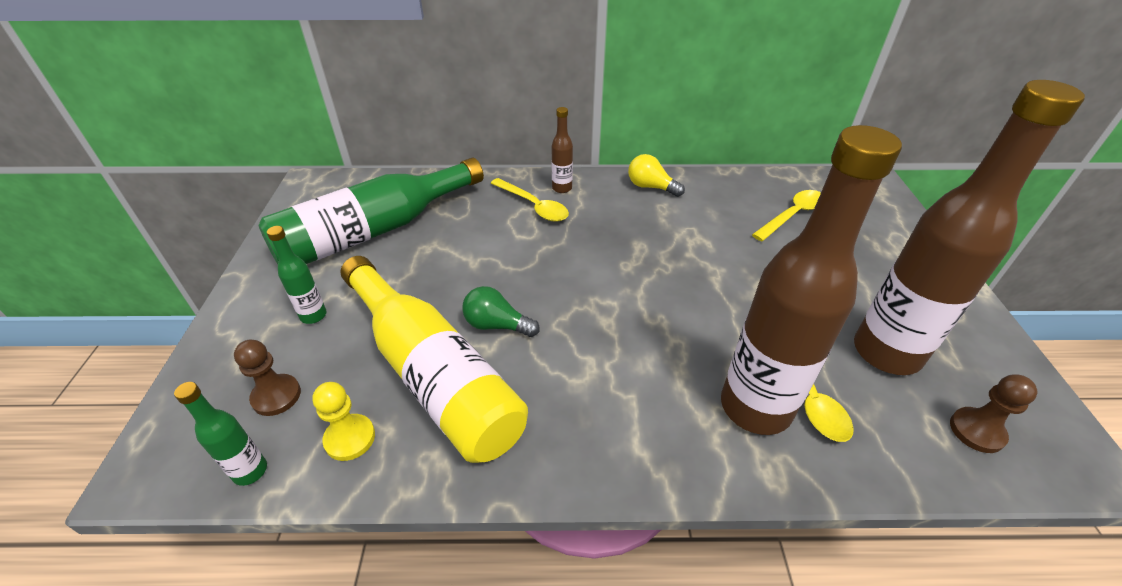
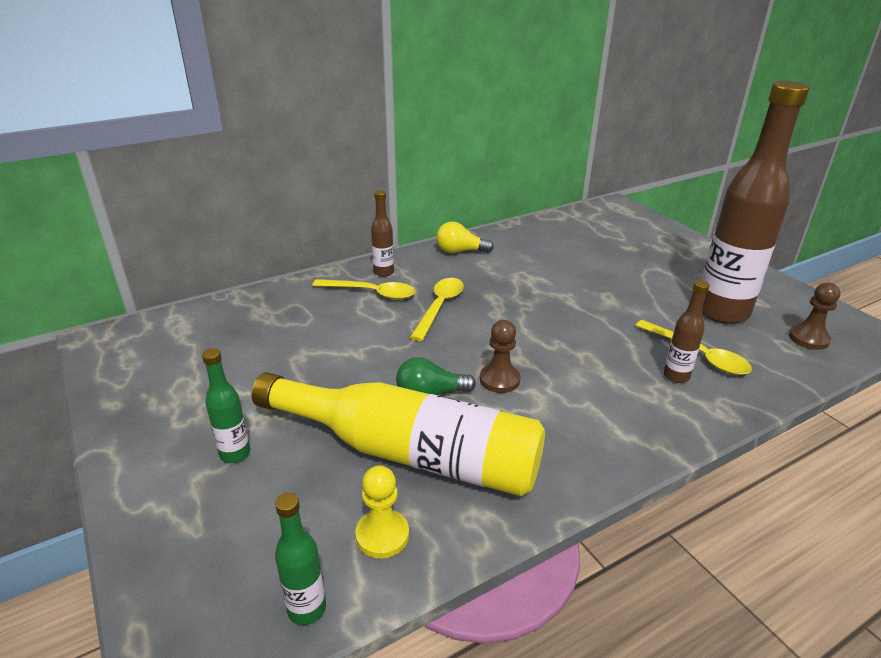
camera: 30 degrees left, 10 degrees down
(276, 396) = (267, 536): brown pawn -> brown pawn (499, 380)
(374, 231) = (227, 360): green bottle -> none
(755, 407) = (676, 376): brown bottle -> brown bottle, size x0.43
(792, 215) = (584, 242): yellow spoon -> yellow spoon (439, 307)

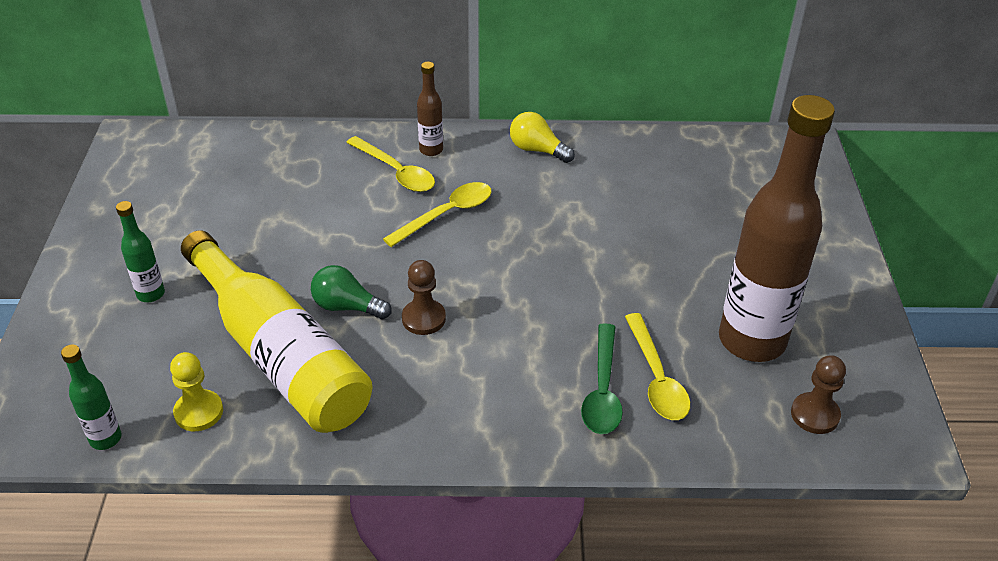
camera: 30 degrees right, 10 degrees up
(676, 376) = (602, 390): brown bottle -> green spoon

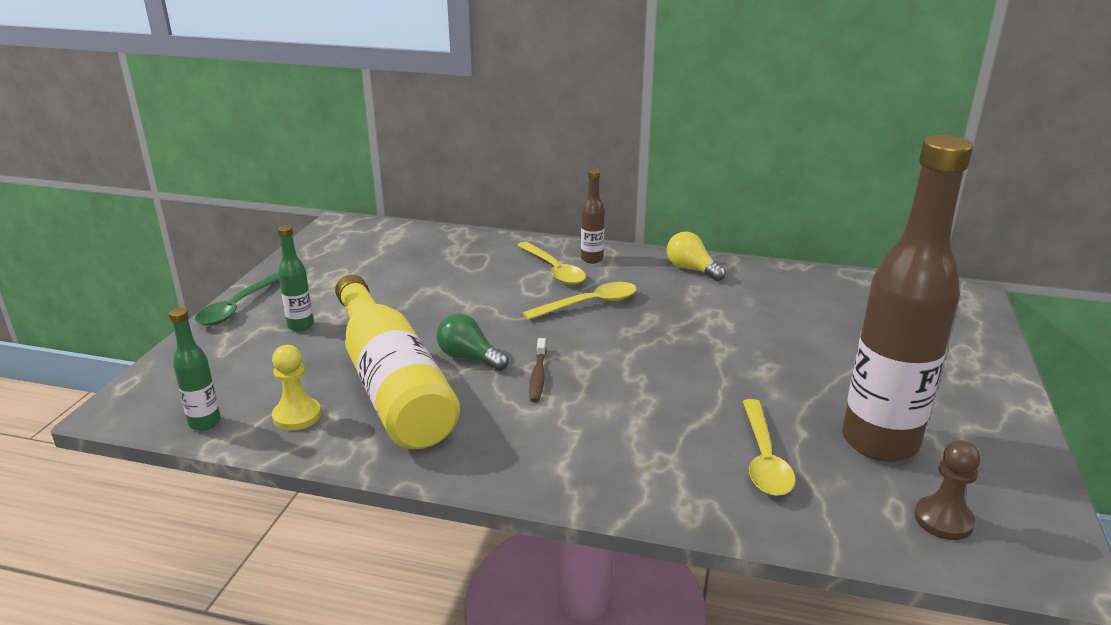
camera: 15 degrees right, 15 degrees down
(423, 318) = (538, 376): brown pawn -> brown toothbrush
(602, 390) = (701, 460): green spoon -> green spoon (237, 307)

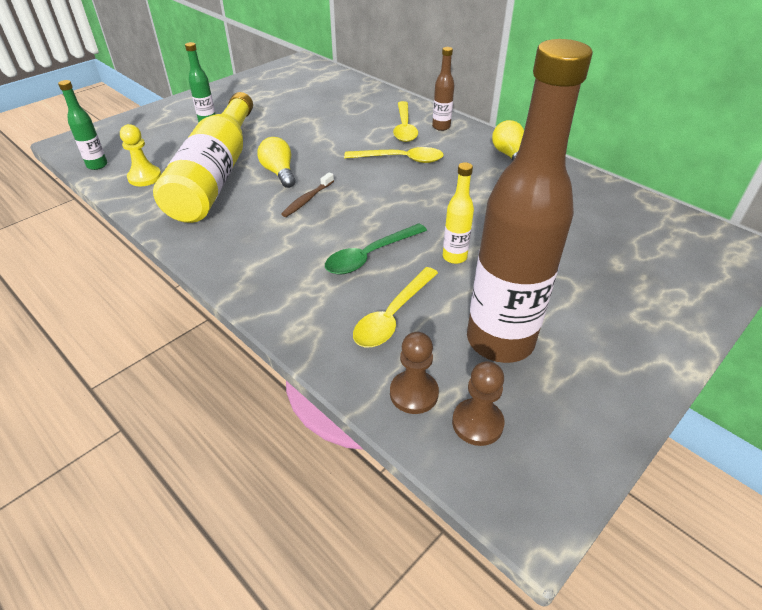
camera: 30 degrees right, 15 degrees up
(237, 307) = (188, 100): green spoon -> green spoon (370, 256)
(469, 358) = (279, 173): green light bulb -> yellow light bulb
(754, 382) = (454, 257): none -> yellow bottle
(865, 519) = (414, 393): none -> brown pawn

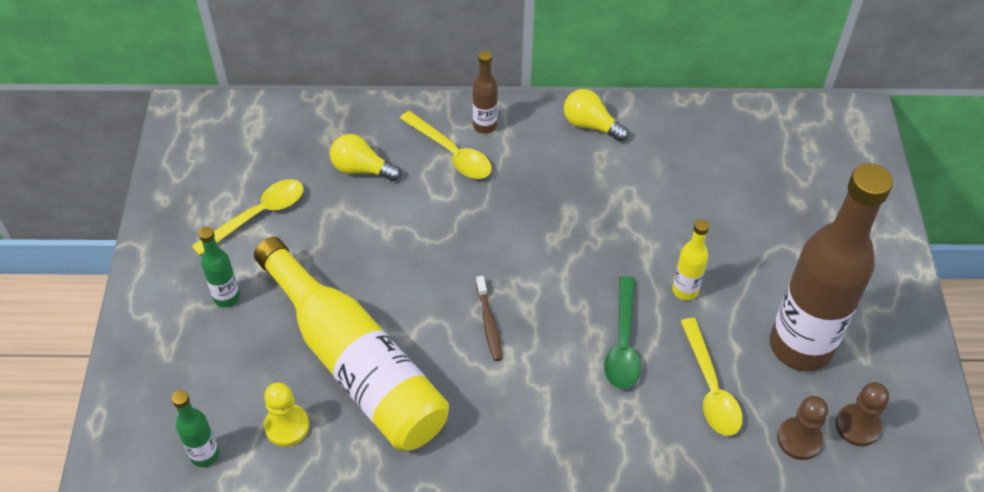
camera: 45 degrees left, 10 degrees up
(279, 173) = (415, 310): yellow light bulb -> yellow light bulb (361, 169)
(401, 159) = (504, 203): yellow spoon -> yellow spoon (258, 215)

